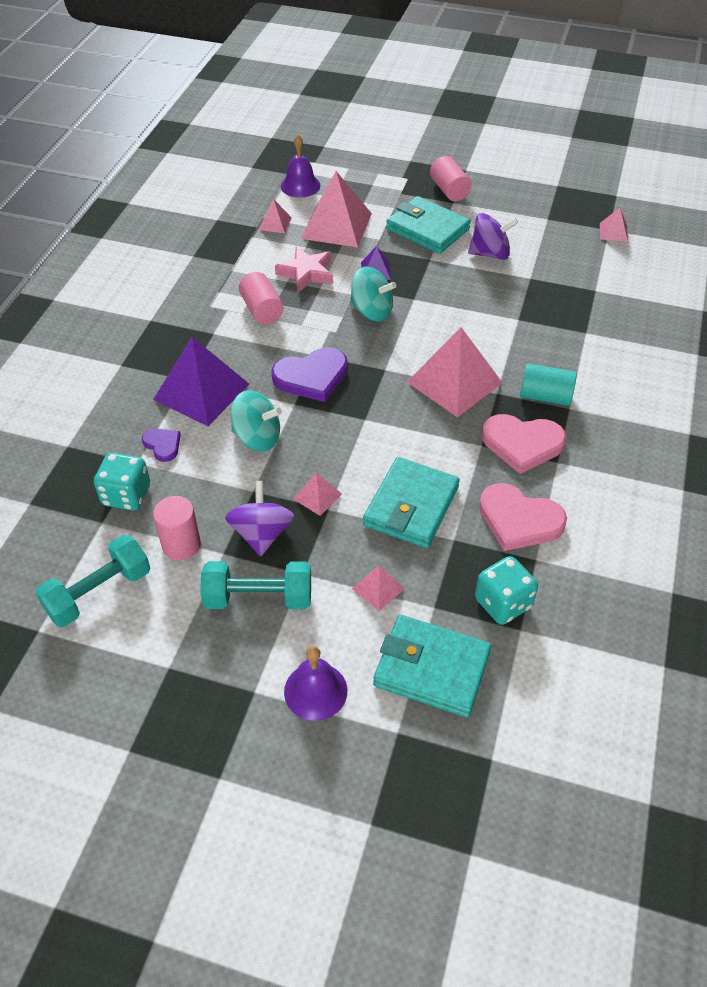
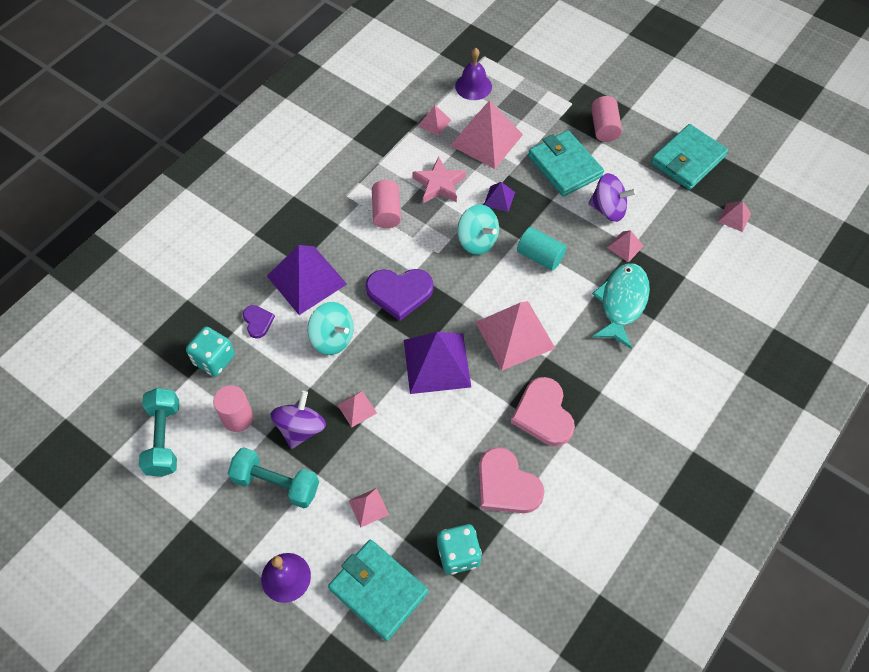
camera: 20 degrees right, 10 degrees up
(99, 592) = (164, 439): turquoise dumbbell -> turquoise dumbbell turned 75 degrees counterclockwise
(385, 429) = (437, 363): none -> purple pyramid
(411, 506) = (426, 443): turquoise wallet -> turquoise wallet (688, 160)
(522, 444) = (543, 414): pink heart -> pink heart turned 45 degrees clockwise
(523, 280) = (625, 246): none -> pink pyramid
(545, 396) = (585, 373): turquoise cylinder -> turquoise cylinder (540, 256)
(547, 327) = (622, 303): none -> turquoise fish

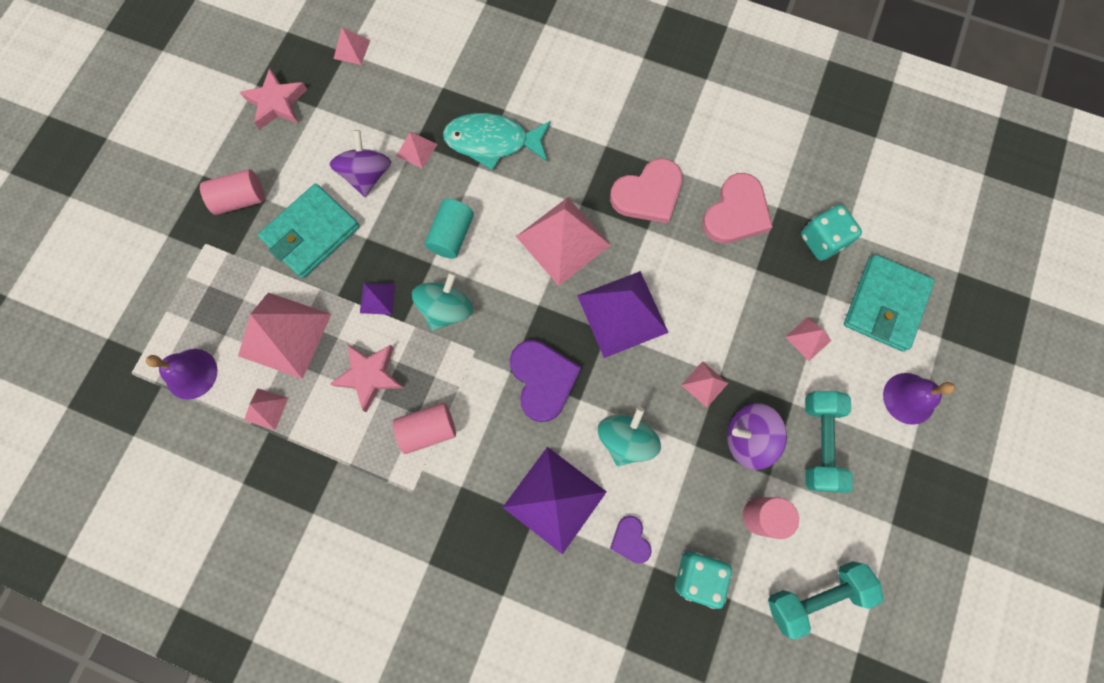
camera: 105 degrees left, 15 degrees up
(258, 322) = (630, 540): purple heart -> purple heart turned 75 degrees counterclockwise
(688, 160) = (277, 103): turquoise wallet -> pink star

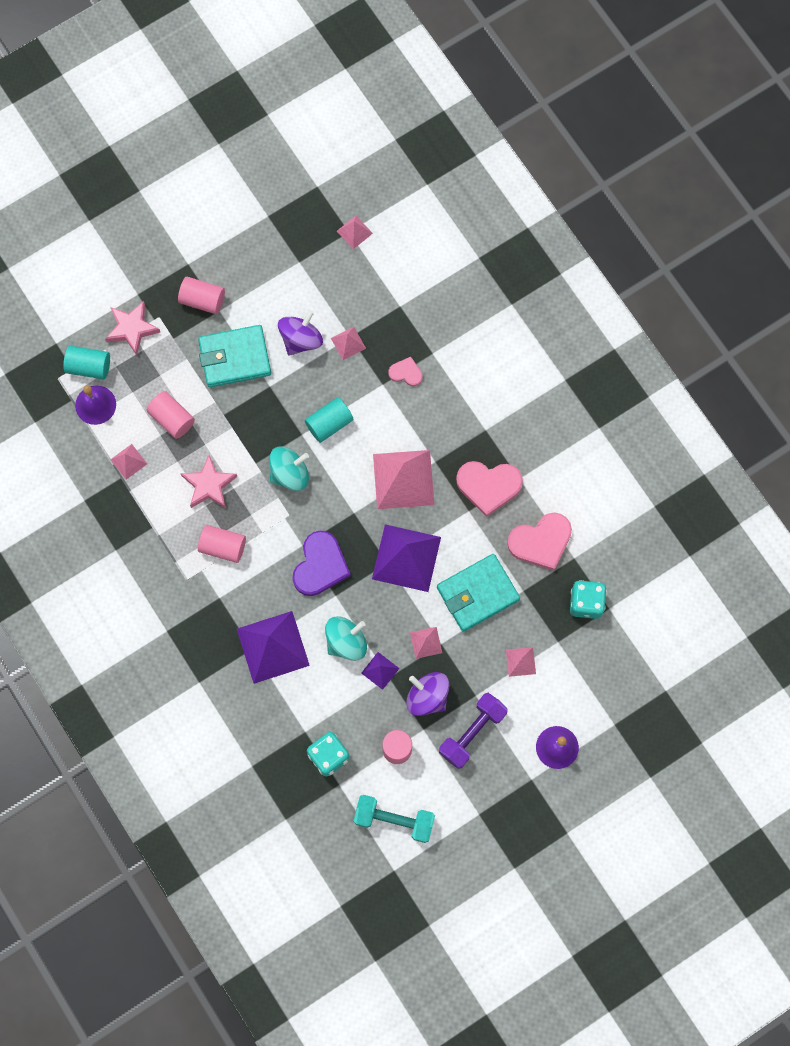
camera: 35 degrees right, 0 degrees up
(159, 339) = (89, 366): none -> turquoise cylinder
(277, 103) = (273, 241): pink star -> pink star (132, 329)
(285, 334) = (172, 419): pink pyramid -> pink cylinder
(377, 298) = (249, 435): purple pyramid -> purple pyramid (380, 670)
(492, 142) = (406, 373): turquoise fish -> pink heart
(630, 540) = (302, 705): purple heart -> none
(819, 443) = (472, 732): turquoise dumbbell -> purple dumbbell
(885, 305) = (593, 676): turquoise wallet -> turquoise wallet (477, 593)

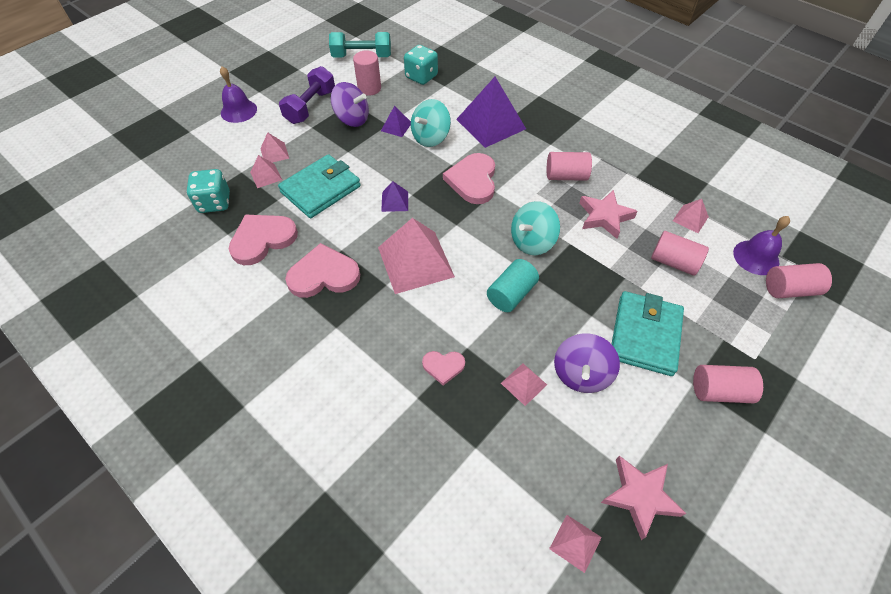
camera: 165 degrees right, 20 degrees down
(89, 366) = (789, 289): turquoise cylinder -> pink cylinder
(132, 329) = (774, 338): pink star -> pink star (640, 496)
(235, 358) = (645, 335): turquoise wallet -> turquoise wallet turned 45 degrees counterclockwise
(320, 565) = (473, 180): purple heart -> pink heart
(406, 558) = (395, 201): purple pyramid -> purple pyramid, size x0.47
(426, 642) = (361, 149): pink pyramid -> pink pyramid (266, 176)

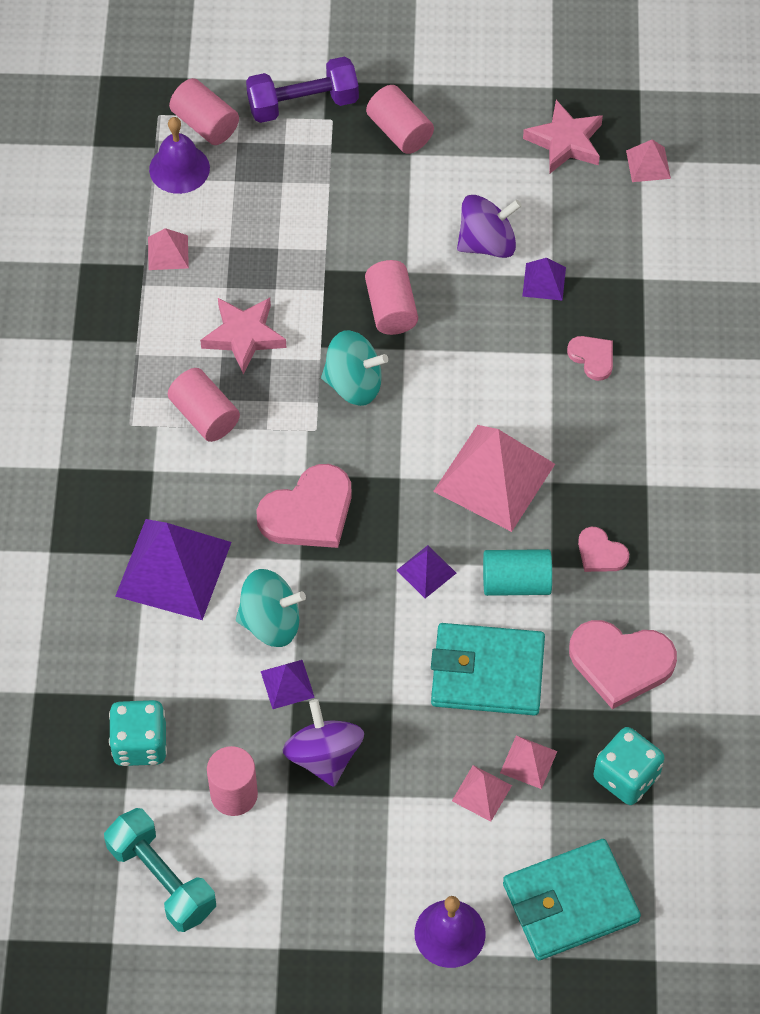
camera: 130 degrees left, 5 degrees up
(310, 106) = (349, 839): purple dumbbell -> purple dumbbell (303, 104)
(324, 275) = (600, 553): pink heart -> pink heart, size x0.53
(511, 294) = (448, 357): turquoise cylinder -> turquoise cylinder (516, 582)
(523, 383) = (544, 281): pink pyramid -> purple pyramid
(645, 335) = (389, 216): turquoise wallet -> turquoise wallet (570, 902)
(673, 262) = (258, 237): pink cylinder -> pink cylinder (391, 309)

